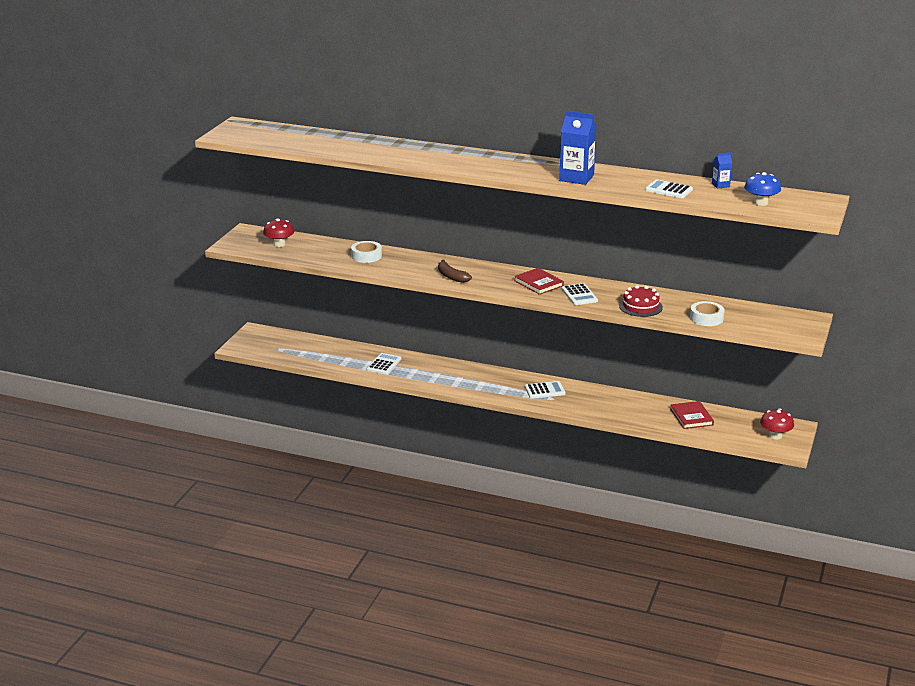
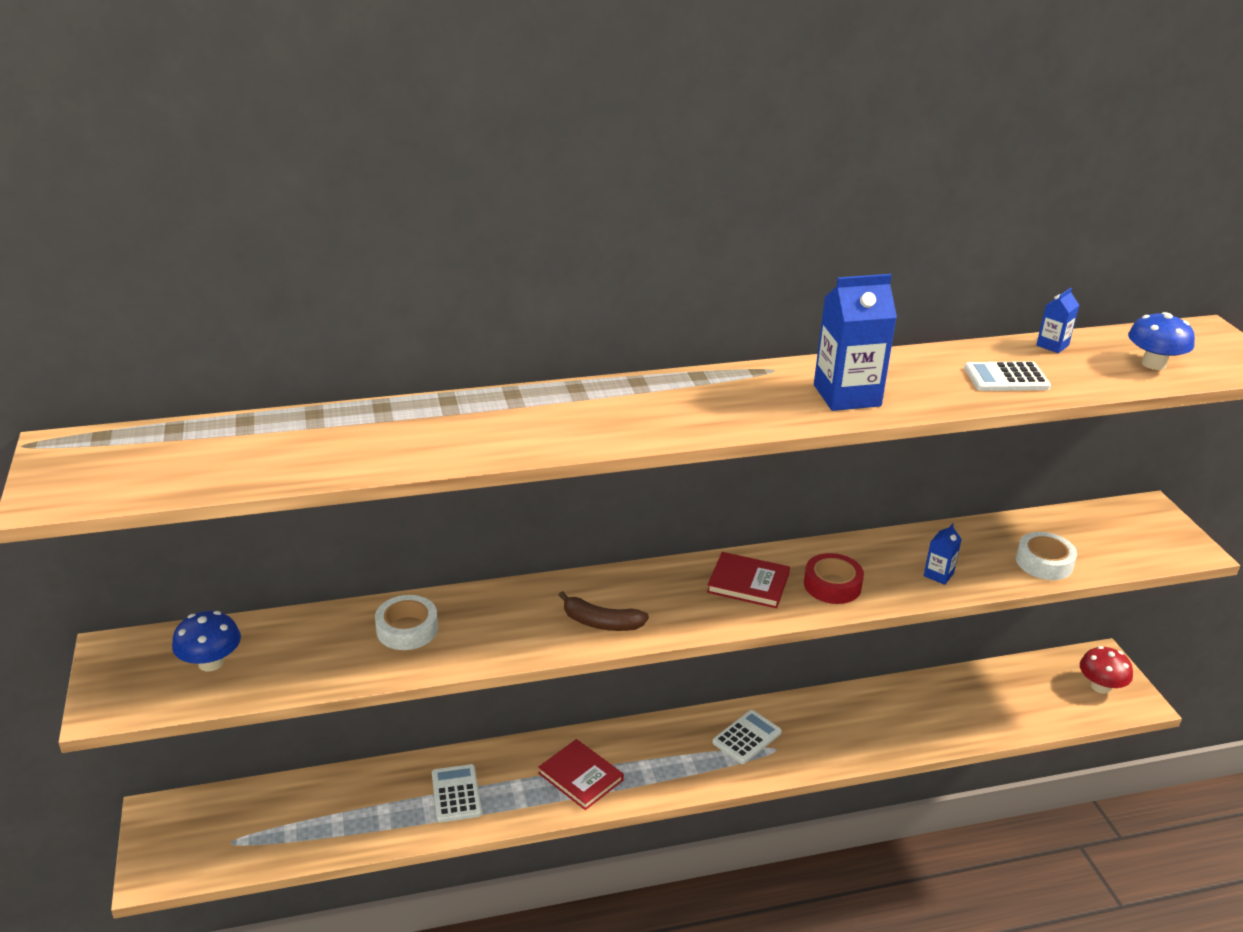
camera: 35 degrees left, 5 degrees up
(279, 244) = (211, 662): red mushroom -> blue mushroom
(579, 295) = (832, 585): white calculator -> red tape
(640, 306) = (938, 574): red cake -> blue carton
(691, 417) = (976, 699): red book -> red book (580, 777)

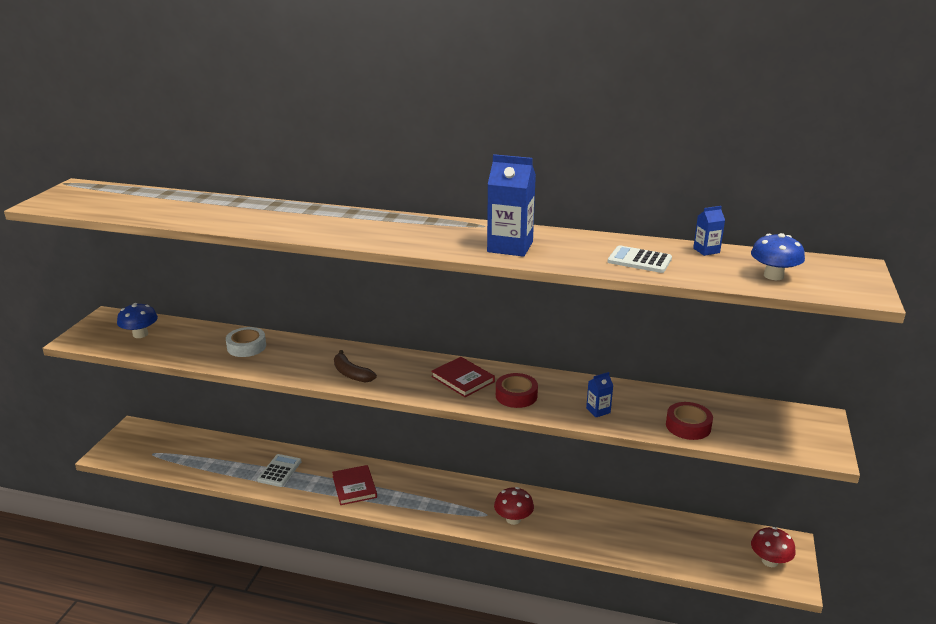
camera: 30 degrees right, 5 degrees down
(747, 737) = (474, 501): white calculator -> none
(810, 743) = (513, 519): none -> red mushroom
(1044, 562) = (688, 426): white tape -> red tape

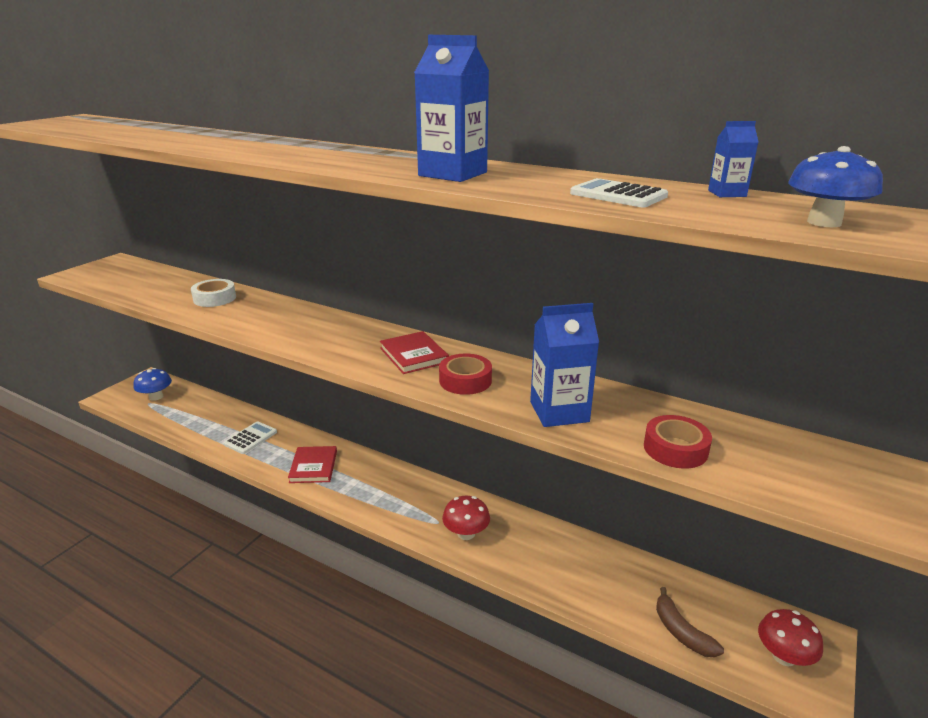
camera: 15 degrees right, 0 degrees up
(140, 334) = (129, 277): blue mushroom -> blue mushroom (156, 397)
(351, 373) = (297, 334): brown banana -> brown banana (681, 632)
(598, 410) = (559, 412): blue carton -> blue carton, size x2.03

